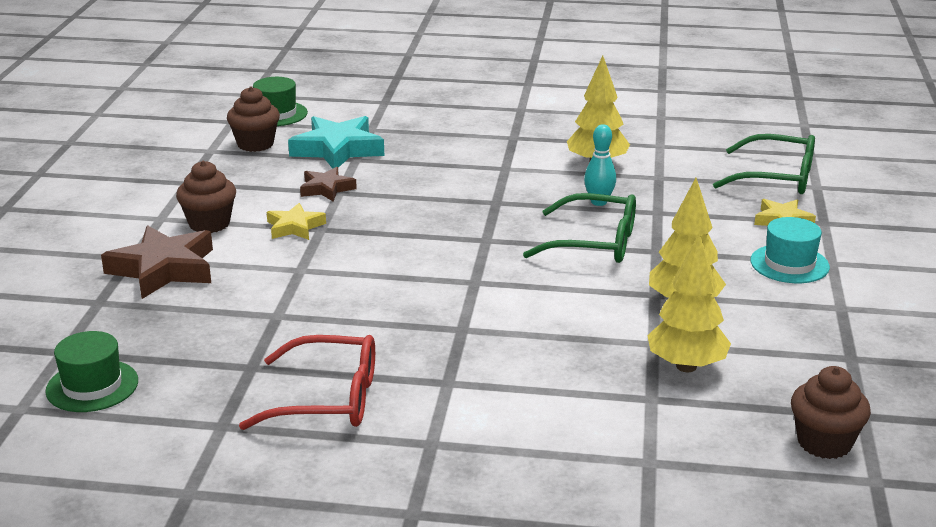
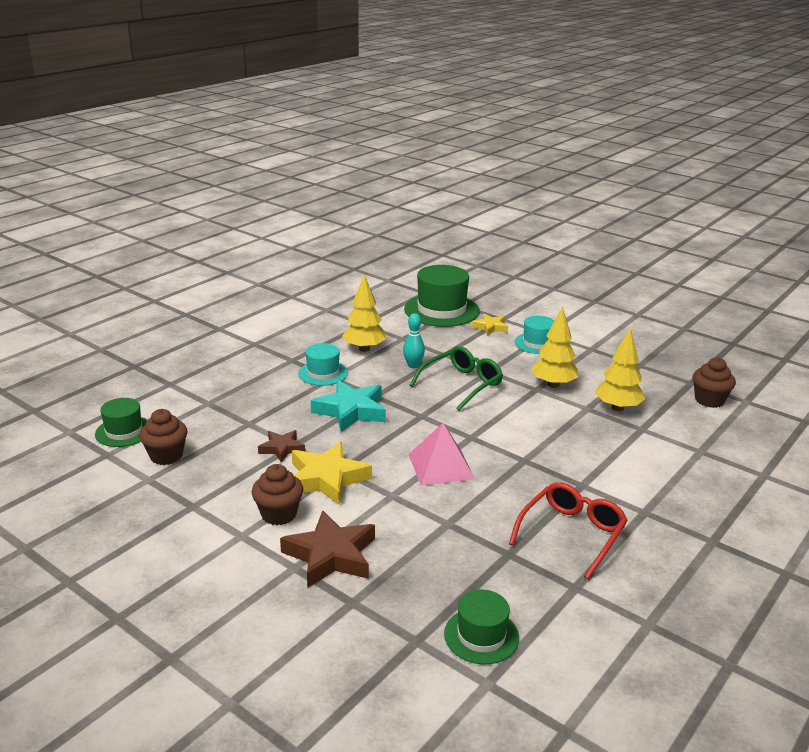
camera: 60 degrees left, 0 degrees up
(294, 227) = (326, 479): yellow star -> yellow star, size x1.76
(338, 149) = (224, 425): turquoise star -> turquoise star (351, 411)
(387, 280) = (441, 466): none -> pink pyramid
(507, 160) = (323, 373): none -> turquoise hat
(777, 178) = (441, 310): green glasses -> green hat

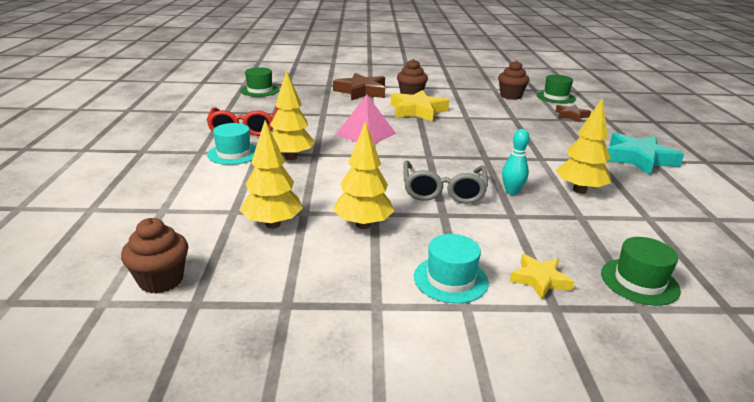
camera: 140 degrees right, 0 degrees up
(282, 448) = (468, 114): brown star -> brown star (571, 116)
(323, 373) = (553, 158): turquoise hat -> turquoise hat (234, 154)
(351, 411) = (478, 143): turquoise star -> turquoise star (638, 159)
(441, 310) = (639, 281): green hat -> green hat, size x0.57
(462, 384) = (443, 191): green glasses -> grey glasses
(552, 465) = (291, 157): none -> yellow tree

